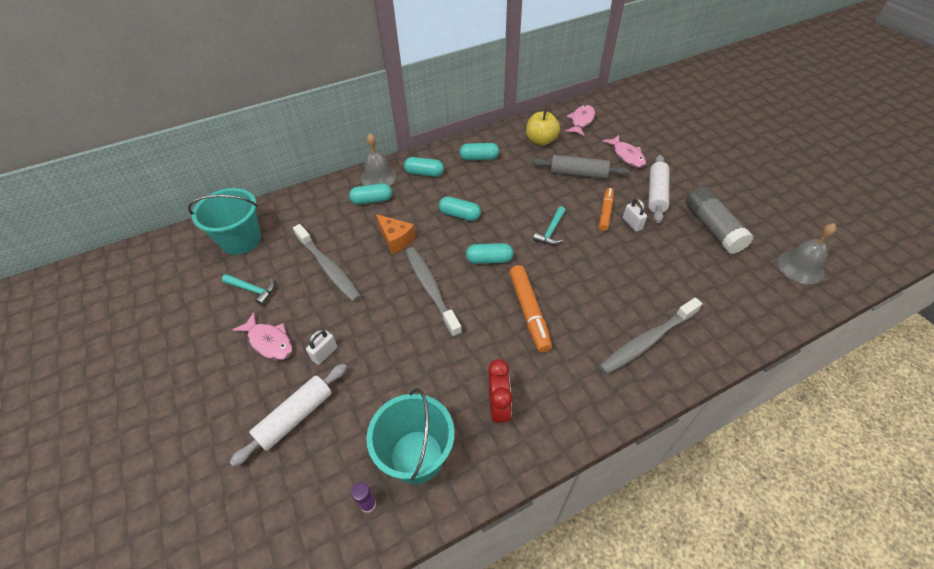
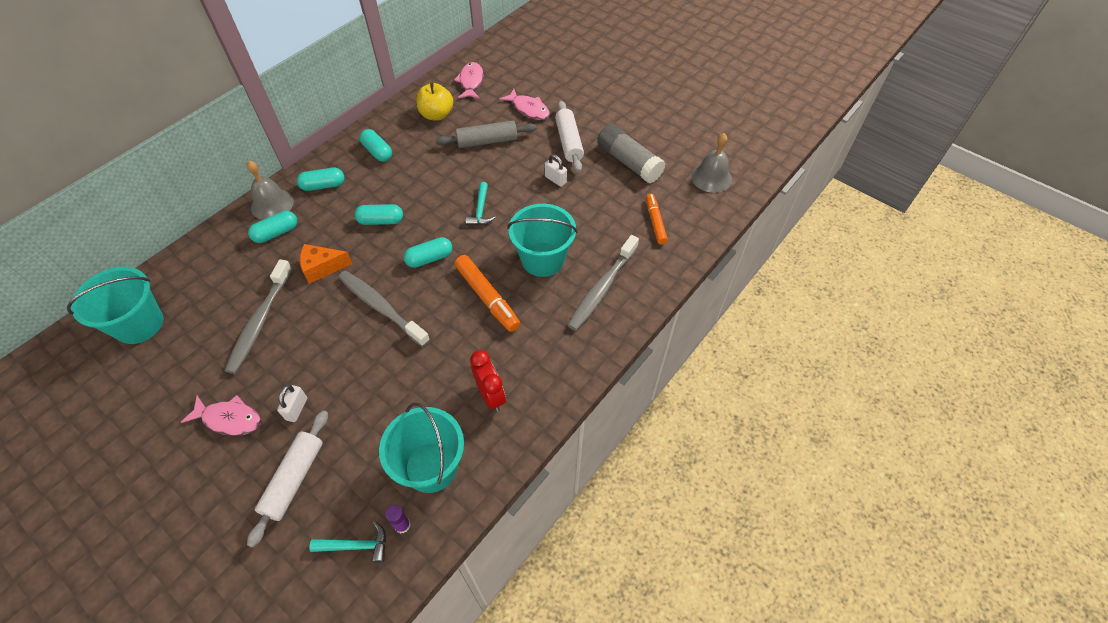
camera: 25 degrees left, 5 degrees up
(252, 290) = (182, 373): turquoise hammer -> turquoise hammer (356, 546)
(328, 268) = (260, 321): grey toothbrush -> grey toothbrush turned 75 degrees clockwise
(396, 239) = (322, 268): orange cheese -> orange cheese turned 150 degrees clockwise
(479, 158) = (377, 152): turquoise capsule -> turquoise capsule turned 75 degrees clockwise
(595, 293) = (543, 259): none -> turquoise bucket
(605, 212) = (527, 175): orange marker -> orange marker (655, 222)

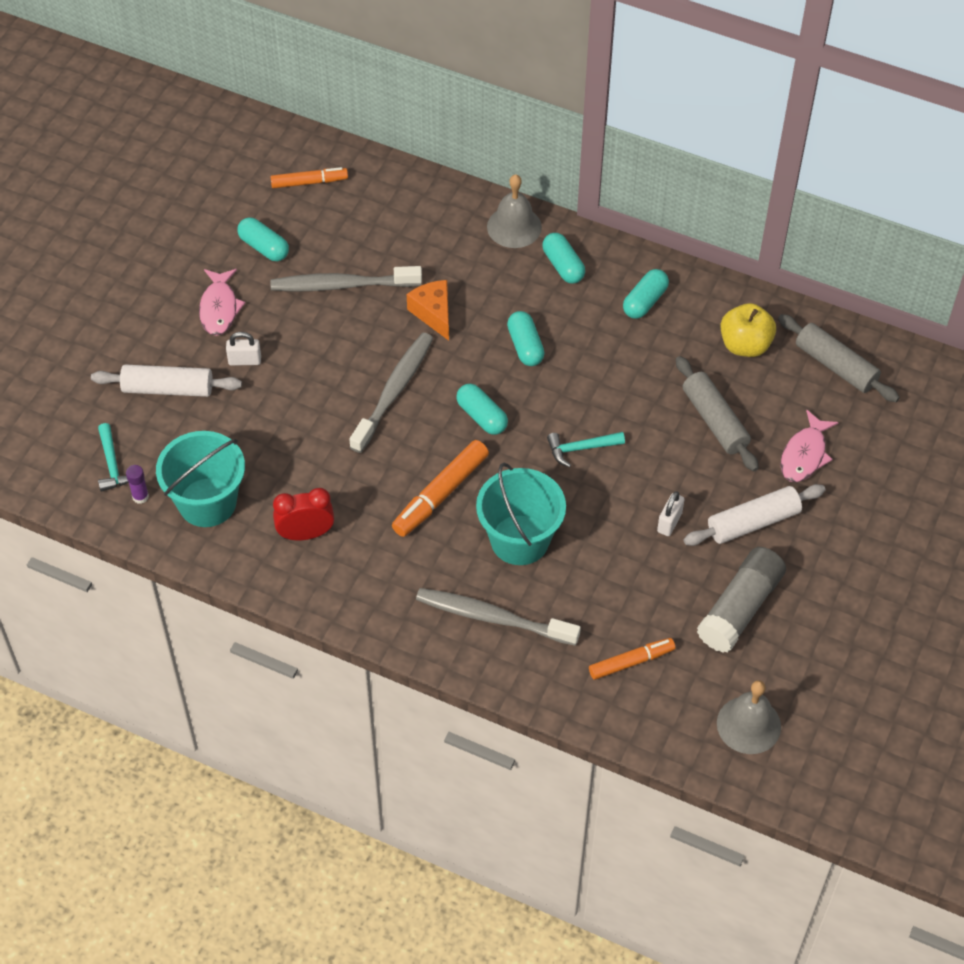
camera: 75 degrees right, 0 degrees up
(139, 324) = (309, 182): turquoise bucket -> orange marker
(276, 233) = (471, 249): turquoise capsule -> turquoise capsule (264, 247)
(471, 82) = (835, 365): pink fish -> grey rolling pin
(490, 395) = (305, 534): red clock -> red clock turned 150 degrees counterclockwise

